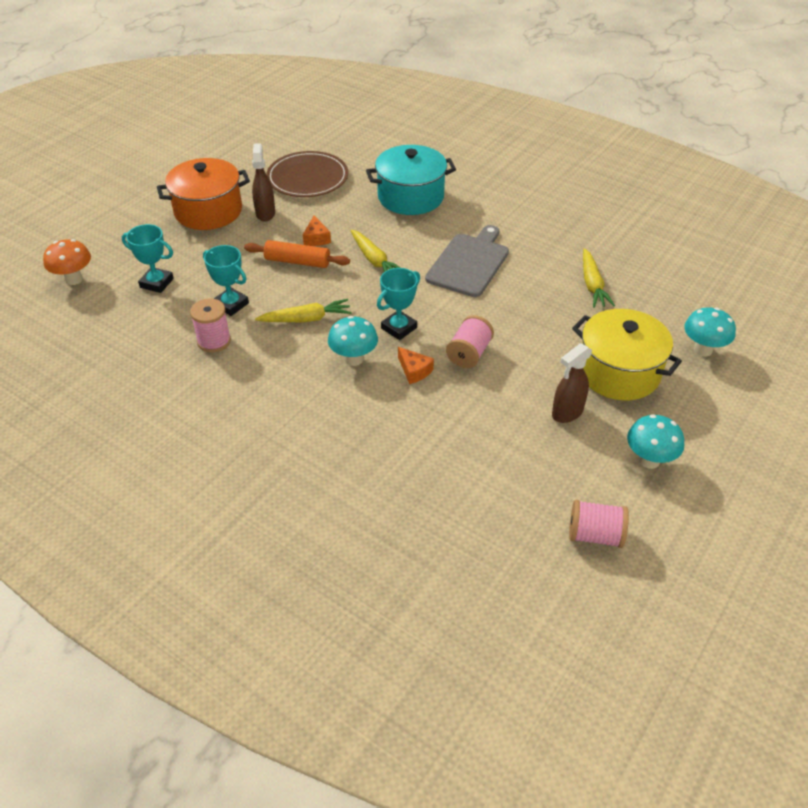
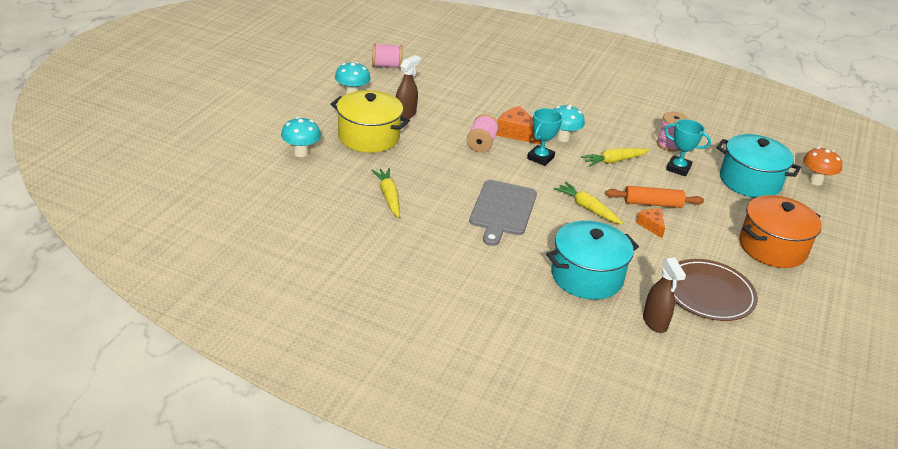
camera: 165 degrees right, 10 degrees down
(156, 283) = (750, 181): turquoise trophy -> turquoise pot
(265, 213) = (717, 248): brown spray bottle -> brown spray bottle (655, 322)
(414, 371) = (517, 133): orange cheese -> orange cheese, size x1.63

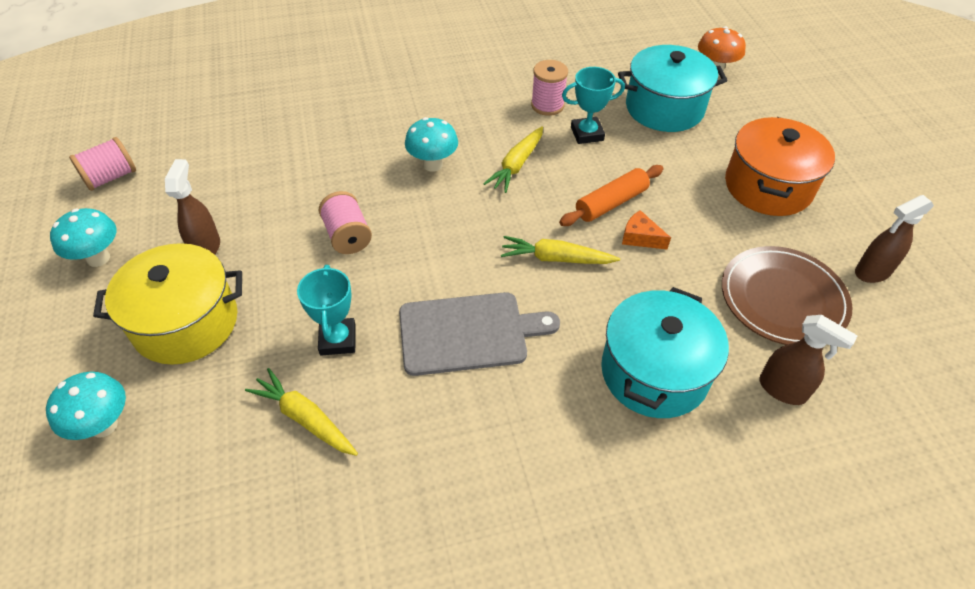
camera: 35 degrees left, 15 degrees up
(502, 210) = (468, 333): grey cutting board -> grey cutting board turned 75 degrees counterclockwise
(517, 133) = (374, 190): orange cheese -> none
(540, 158) = (436, 213): turquoise trophy -> turquoise trophy (338, 340)
(790, 315) = (872, 272): none -> brown spray bottle

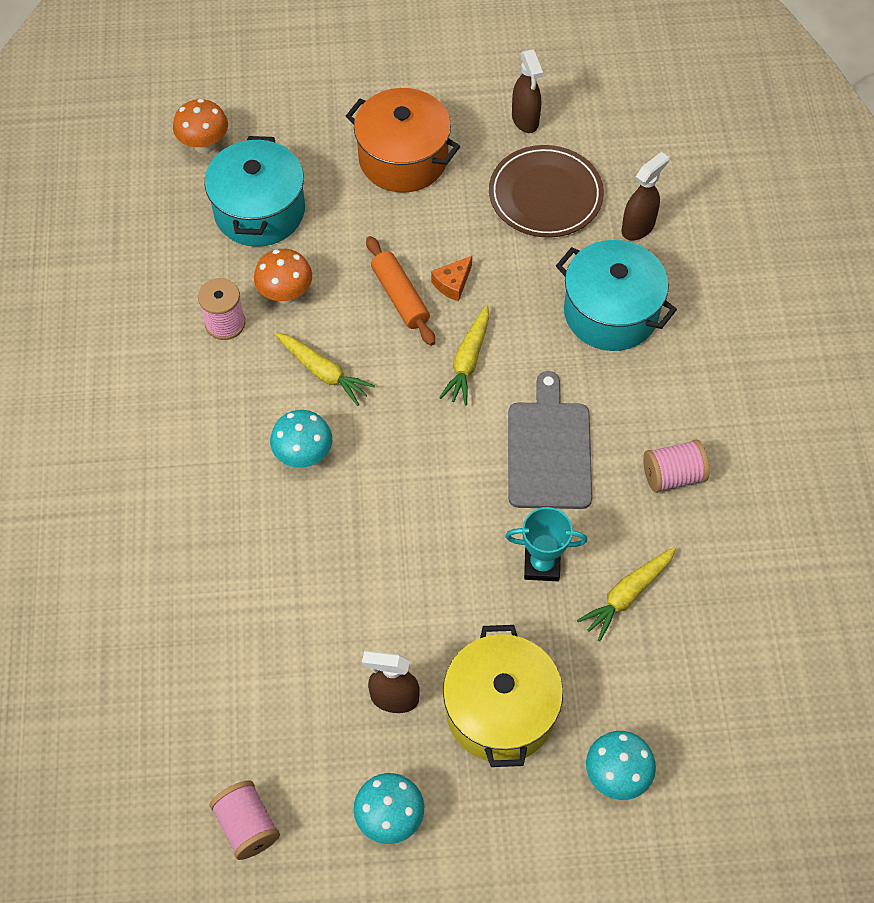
camera: 80 degrees left, 10 degrees up
(347, 236) = (402, 550): pink spool -> pink spool (673, 475)
(587, 134) = (286, 295): turquoise trophy -> orange mushroom

